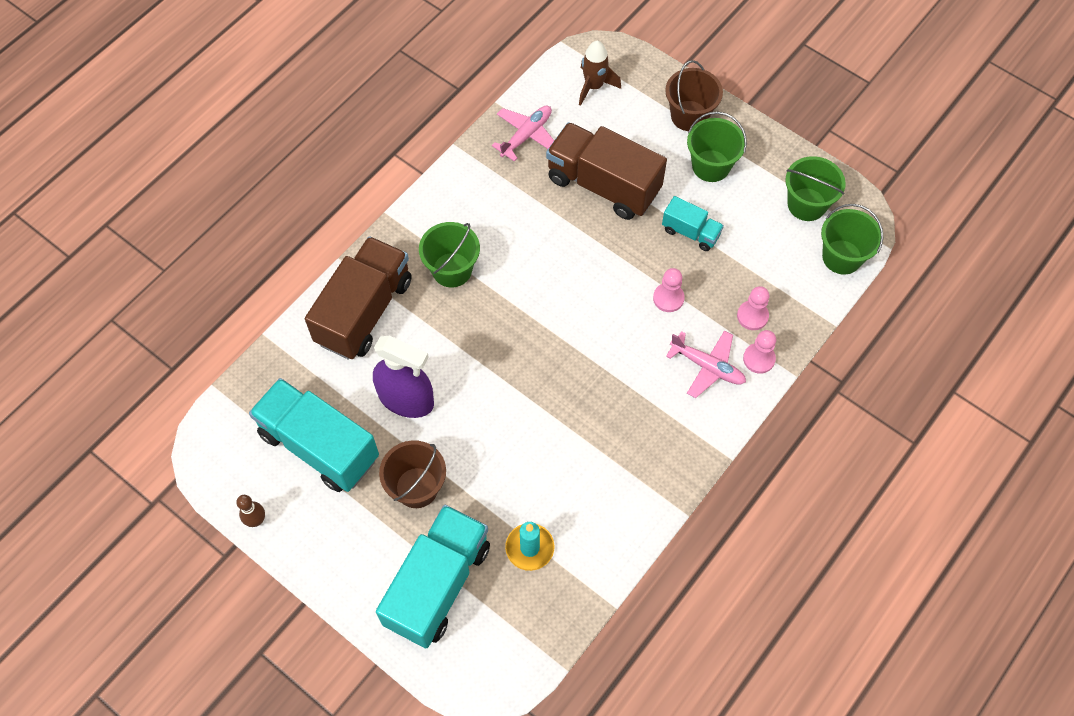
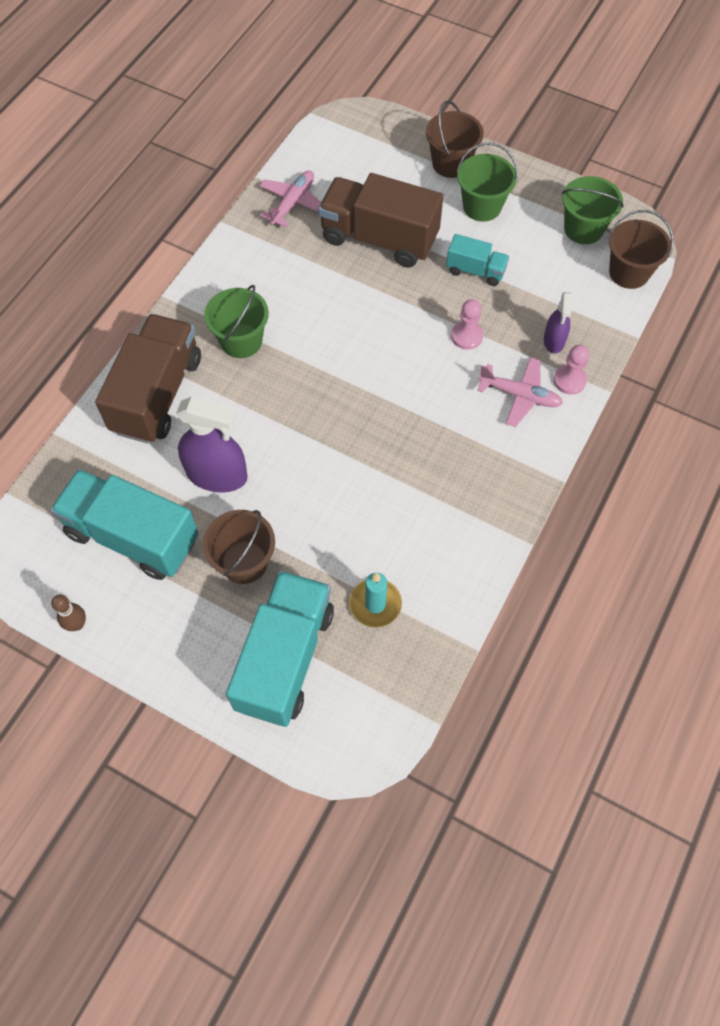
camera: 10 degrees left, 0 degrees up
(594, 86) = (351, 149): brown rocket -> none
(752, 316) = (554, 340): pink pawn -> purple spray bottle
(842, 257) = (629, 272): green bucket -> brown bucket

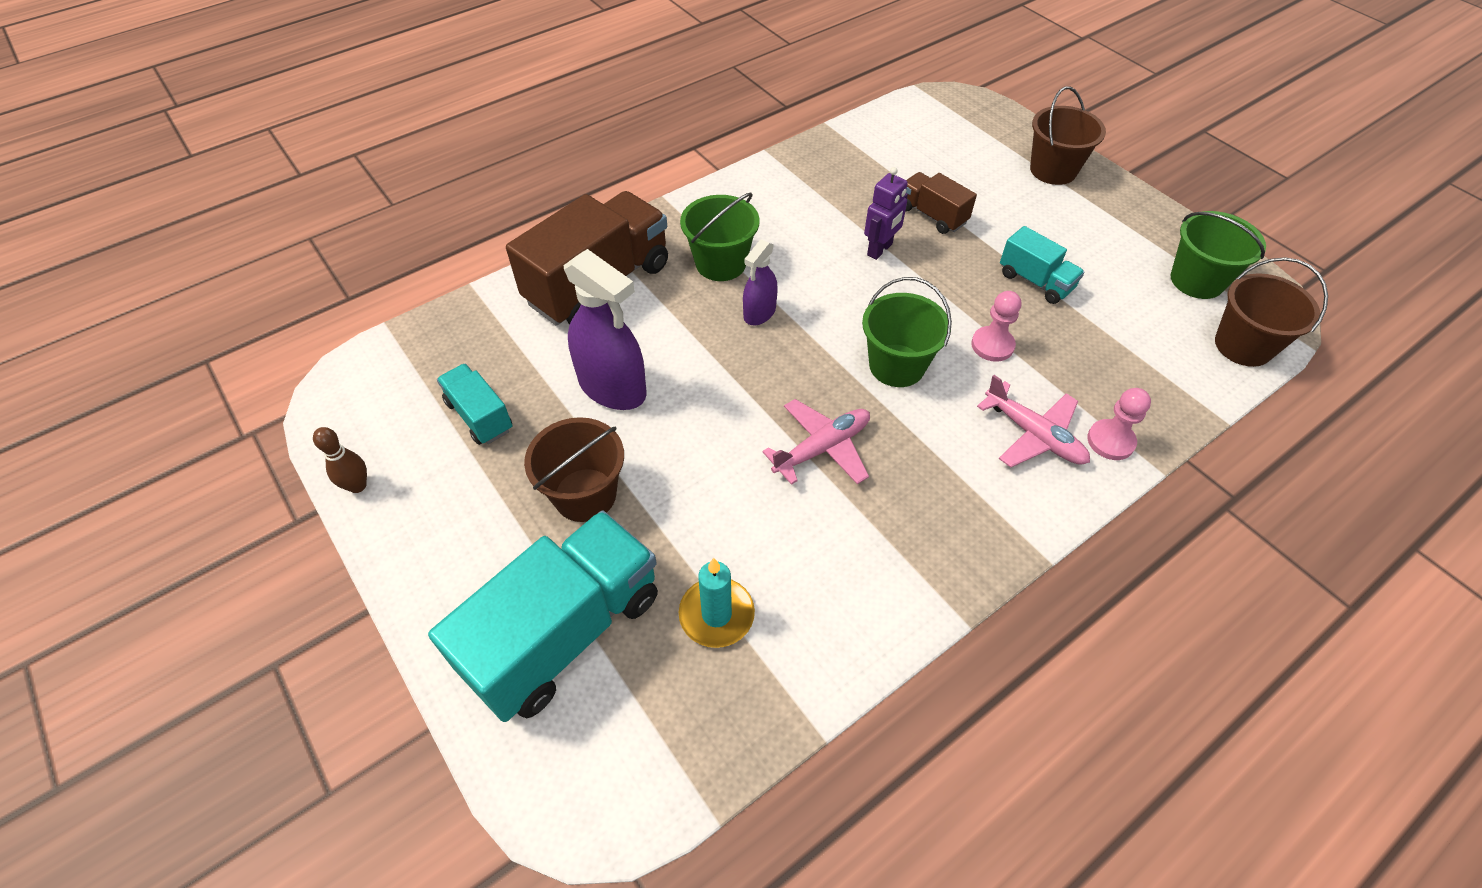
camera: 25 degrees right, 10 degrees down
(133, 536) = (479, 416): turquoise truck -> turquoise truck, size x0.50
(293, 203) = (851, 156): pink plane -> pink plane (822, 448)
(354, 284) = (880, 250): none -> purple robot
(379, 238) = (932, 215): brown truck -> brown truck, size x0.50
(482, 206) = (1073, 220): green bucket -> green bucket (896, 365)
(554, 340) = (1107, 388): purple spray bottle -> purple spray bottle (759, 313)

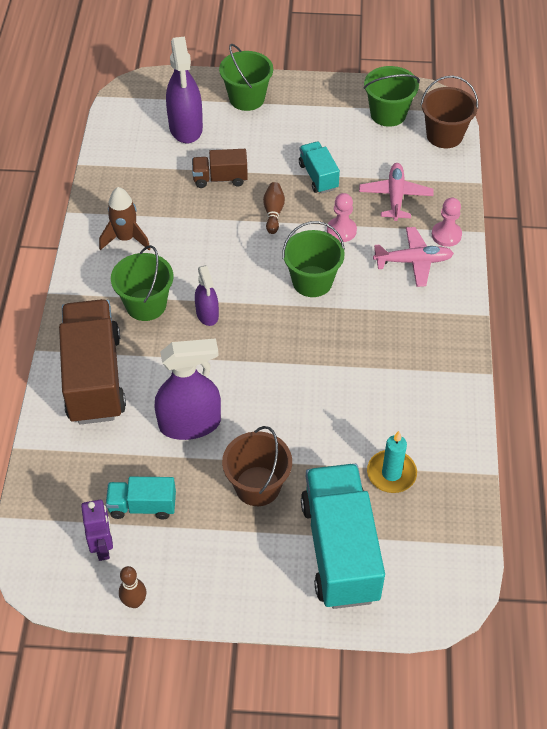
camera: 50 degrees left, 0 degrees up
(780, 202) = (126, 238): none -> brown rocket
(822, 448) = (334, 355): pink plane -> pink plane (395, 196)
(880, 250) = (220, 223): purple robot -> purple robot (103, 547)
(943, 278) = (273, 213): none -> brown bowling pin
(959, 155) = (186, 127): none -> purple spray bottle
(1035, 281) = (318, 176): turquoise truck -> turquoise truck turned 105 degrees counterclockwise
(1053, 170) = (247, 98): brown bucket -> green bucket

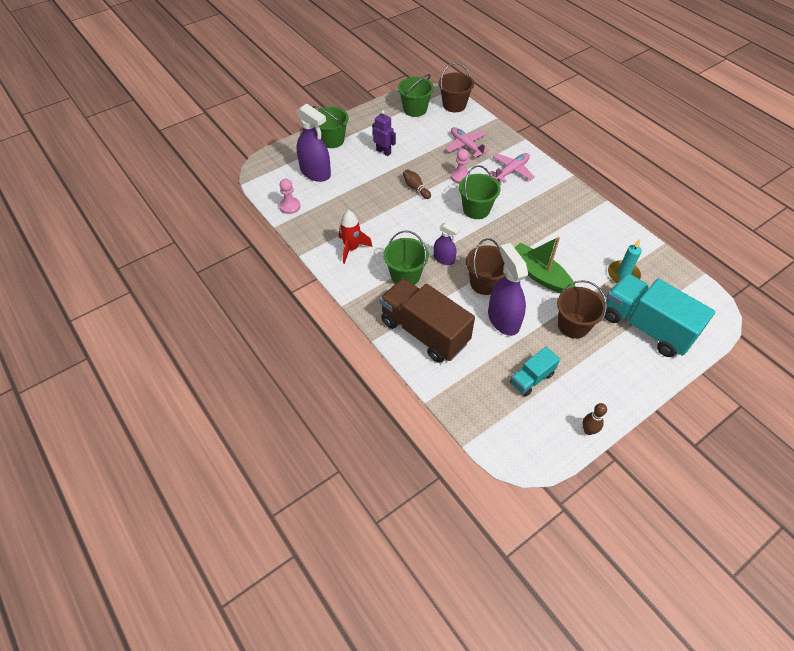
camera: 40 degrees left, 0 degrees up
(103, 547) = (538, 416): purple robot -> purple robot (383, 151)
(126, 238) = (351, 248): brown rocket -> red rocket
(190, 424) = (503, 319): purple spray bottle -> purple spray bottle turned 60 degrees counterclockwise
(218, 371) = (485, 283): none -> brown bucket
(220, 178) = (366, 187): brown truck -> none
(290, 404) = (539, 275): none -> green boat
(318, 176) = (417, 158): turquoise truck -> none
(446, 235) = (511, 150): pink pawn -> pink pawn (290, 206)

